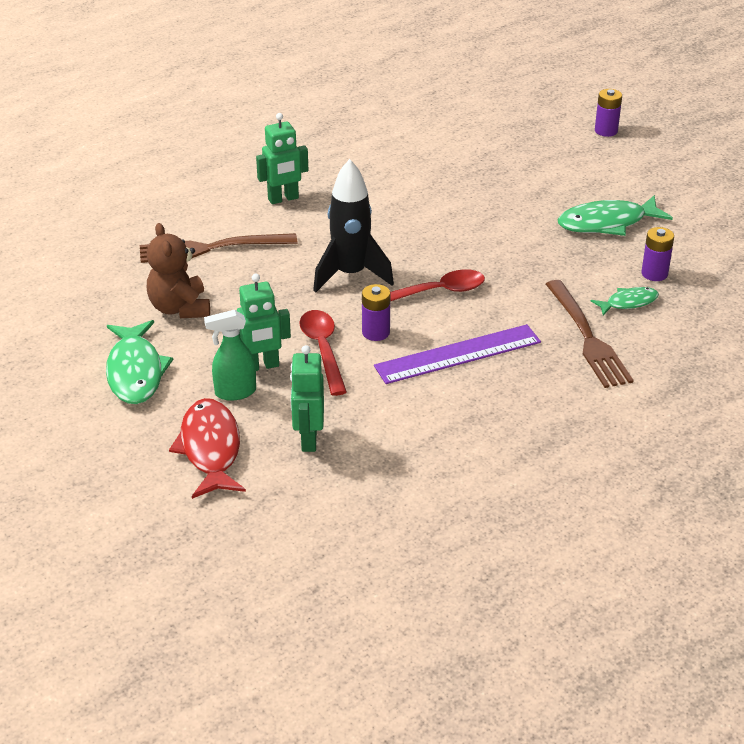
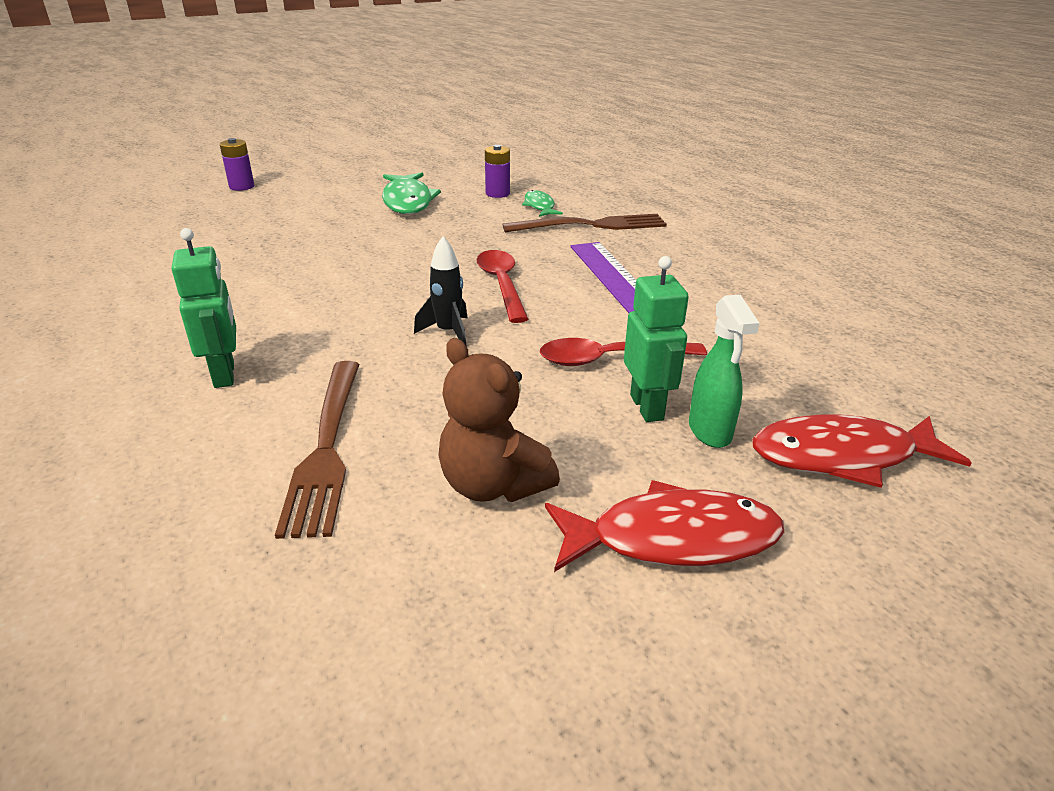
camera: 85 degrees left, 5 degrees down
(135, 371) = (672, 538): green fish -> red fish
(180, 308) = (493, 485): brown teddy bear -> brown teddy bear turned 60 degrees clockwise
(308, 439) = (793, 377): green robot -> none
(350, 275) = (448, 332): black rocket -> black rocket, size x0.57
(376, 332) = (575, 323): purple battery -> none

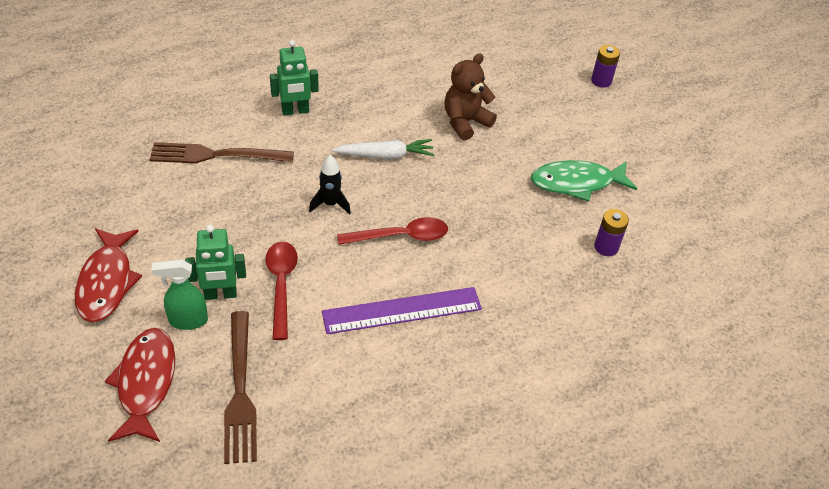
camera: 90 degrees right, 15 degrees up
(350, 298) = (385, 156): none -> white carrot
(493, 485) = (168, 217): brown teddy bear -> brown teddy bear (465, 122)
(540, 206) = (574, 276): green fish -> none
(592, 225) = (526, 311): brown fork -> brown fork (240, 392)

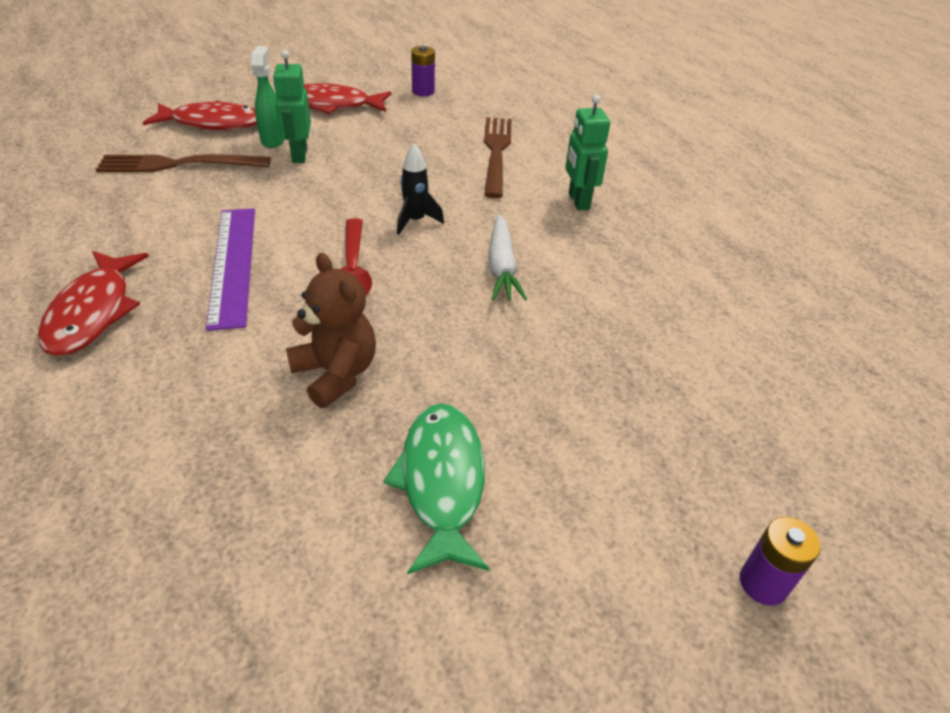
camera: 95 degrees right, 5 degrees down
(281, 285) = (300, 187): red spoon -> none
(465, 122) = (584, 351): brown teddy bear -> brown teddy bear (336, 374)
(473, 385) = (93, 312): none -> red fish
(606, 247) = (279, 500): purple battery -> purple battery (423, 91)

